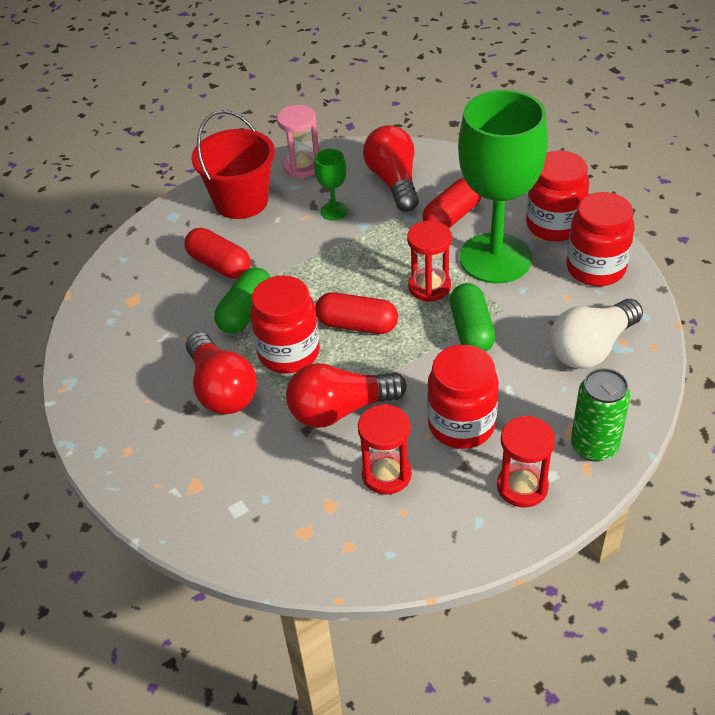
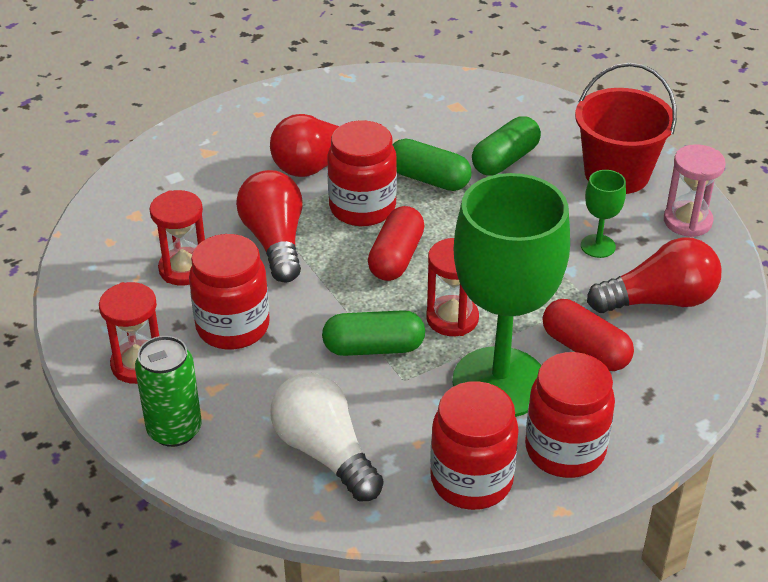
camera: 90 degrees right, 5 degrees down
(219, 265) = (505, 160): red capsule -> green capsule

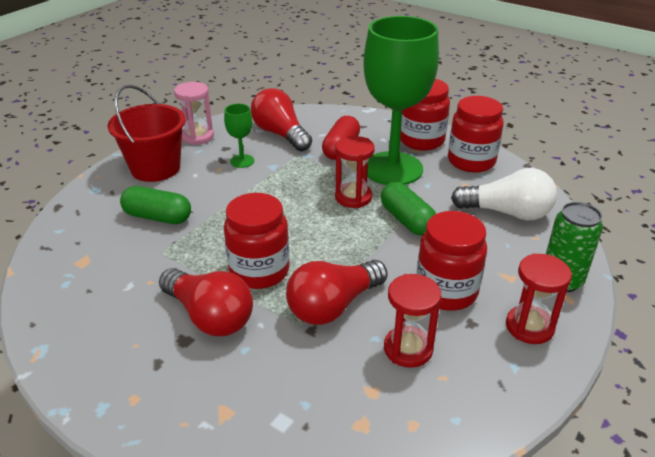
camera: 115 degrees left, 5 degrees down
(325, 452) = (507, 213): white light bulb -> white light bulb turned 105 degrees counterclockwise
(396, 257) = (309, 236): red capsule -> none
(428, 179) = (201, 248): green capsule -> none

